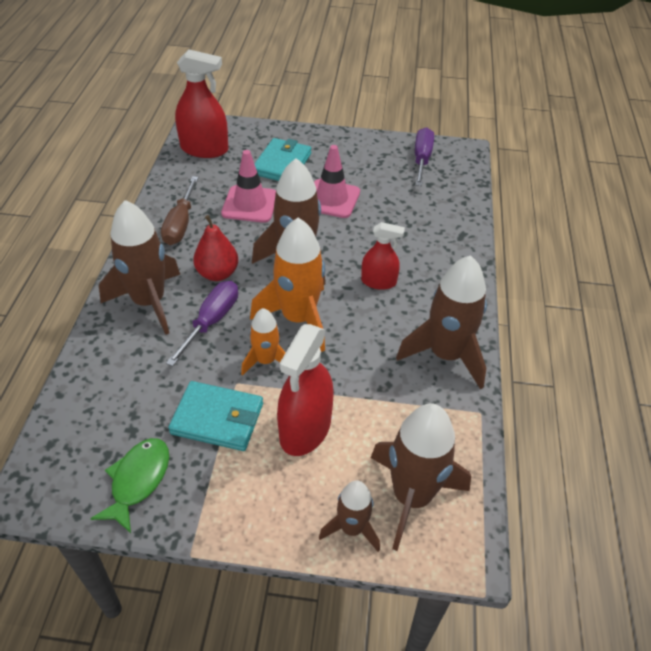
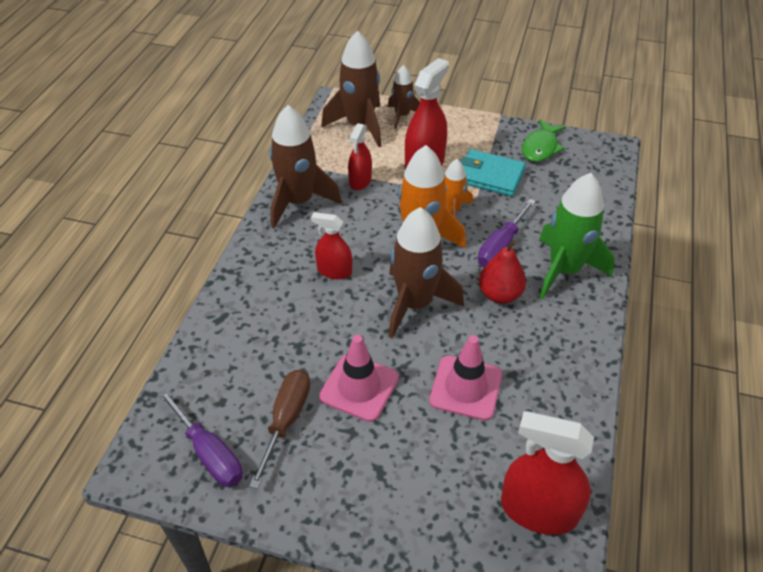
camera: 170 degrees left, 0 degrees up
(149, 302) = (564, 270): brown rocket -> green rocket
(180, 224) = (550, 364): brown screwdriver -> brown screwdriver (286, 421)
(282, 164) = (418, 463): turquoise wallet -> none
(383, 393) = (360, 181): none -> red spray bottle
(422, 159) = (209, 453): purple screwdriver -> purple screwdriver turned 60 degrees counterclockwise

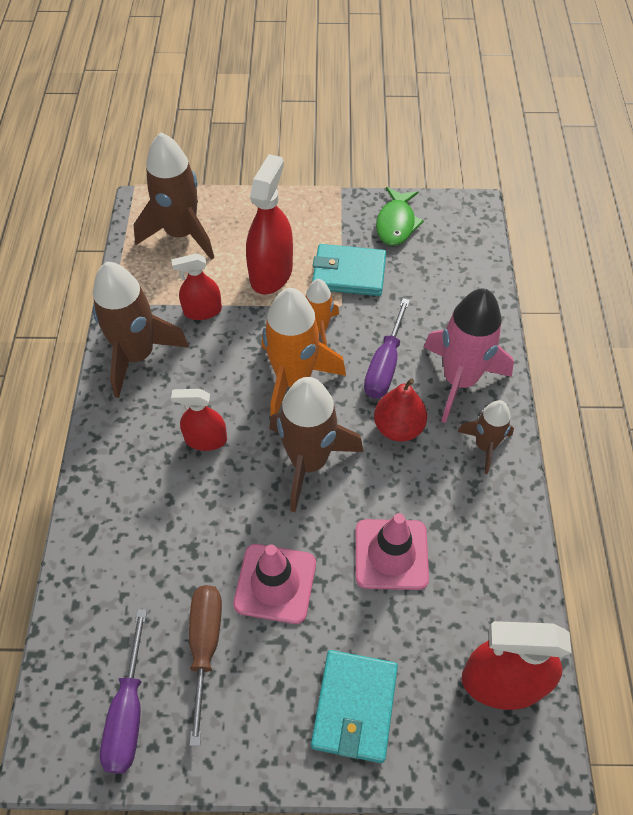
camera: 15 degrees left, 10 degrees up
(209, 453) = (128, 711): purple screwdriver -> purple screwdriver turned 60 degrees clockwise
(360, 181) = (202, 311): red spray bottle -> red spray bottle turned 75 degrees clockwise
(399, 496) = (355, 706): none -> turquoise wallet
(402, 116) = (227, 210): brown rocket -> brown rocket (485, 446)
(564, 270) = (459, 380): green rocket -> pink rocket

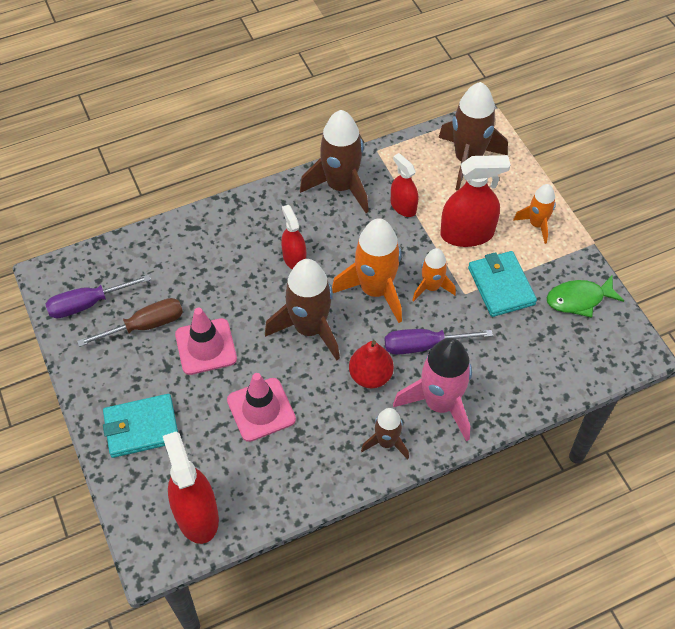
camera: 65 degrees right, 0 degrees up
(294, 216) = (537, 224): none -> orange rocket

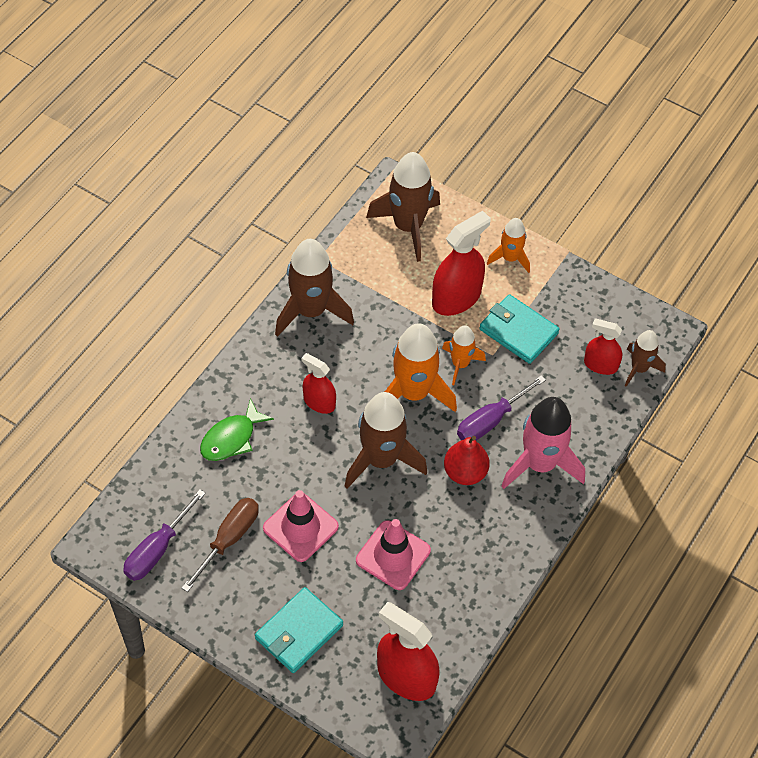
camera: 35 degrees left, 0 degrees up
(386, 442) = (520, 522): brown rocket -> brown rocket (639, 368)
(403, 206) = (382, 301): red spray bottle -> red spray bottle (600, 365)
(579, 299) = (590, 309): green fish -> green fish (231, 438)

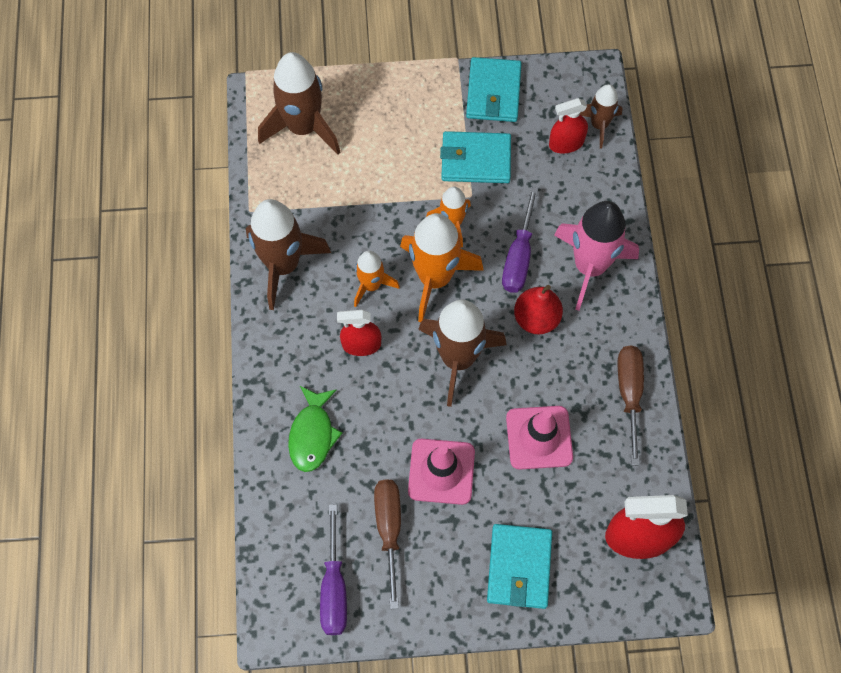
camera: 35 degrees left, 10 degrees up
(456, 298) = (399, 165): red spray bottle -> none
(489, 574) = (629, 395): none -> brown screwdriver
(510, 258) = (414, 98): orange rocket -> orange rocket (371, 285)
(575, 292) = (493, 92): none -> turquoise wallet

